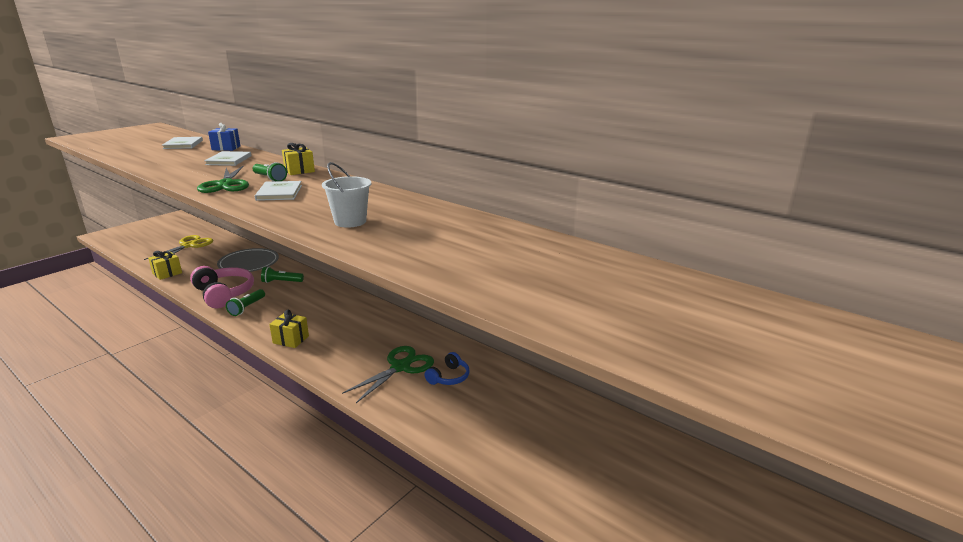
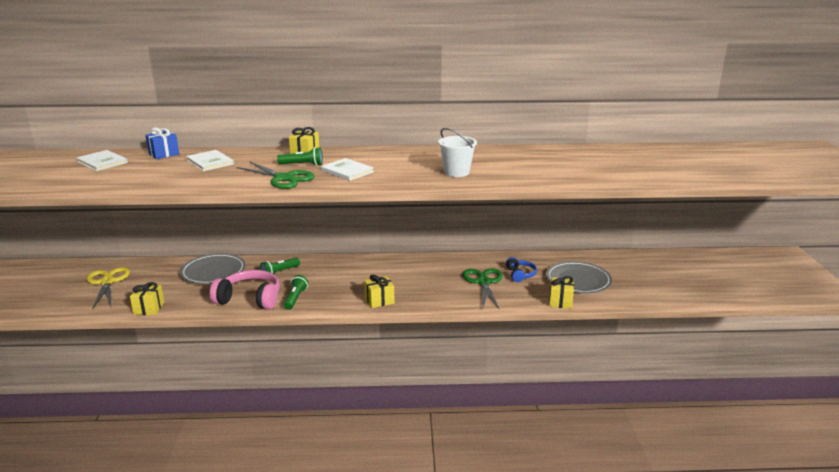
camera: 40 degrees left, 0 degrees up
(247, 308) = (295, 298): green flashlight -> green flashlight turned 150 degrees counterclockwise
(429, 430) = (560, 301): none -> yellow gift
(494, 416) = (578, 280): none -> grey plate

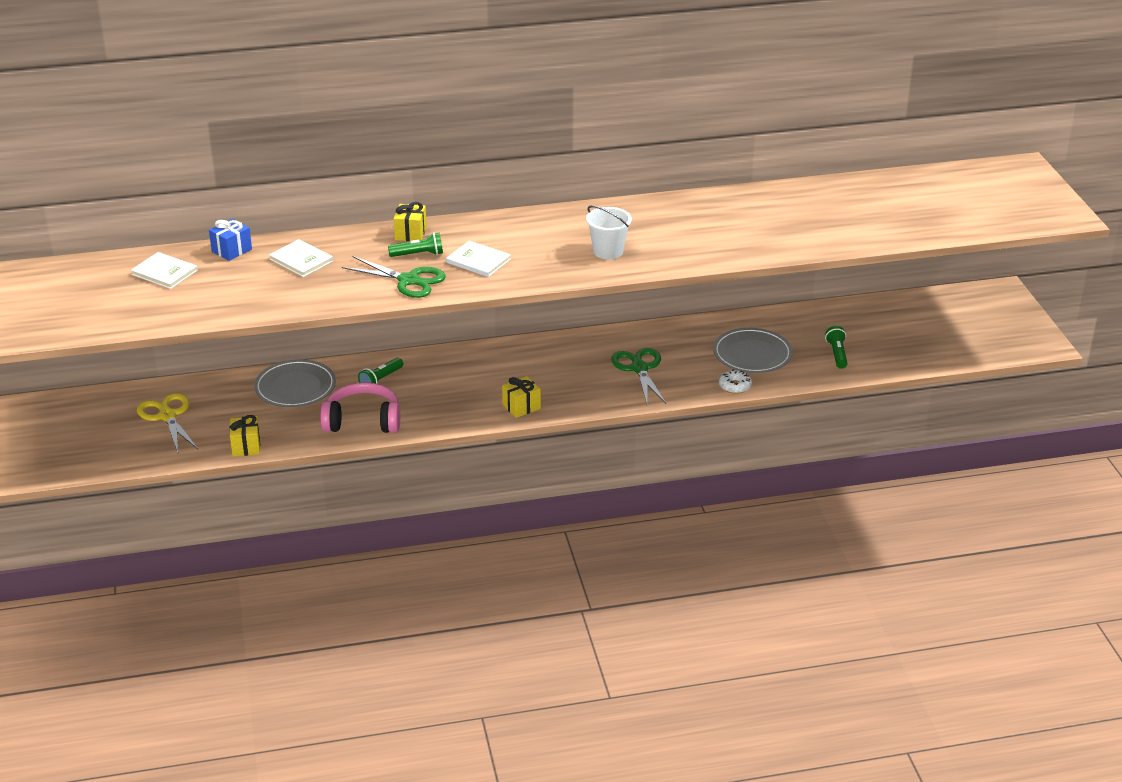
camera: 10 degrees left, 10 degrees up
(295, 298) = (418, 414): green flashlight -> green flashlight (837, 354)
(520, 274) = (681, 353): blue headphones -> none
(560, 301) = (735, 386): yellow gift -> white donut

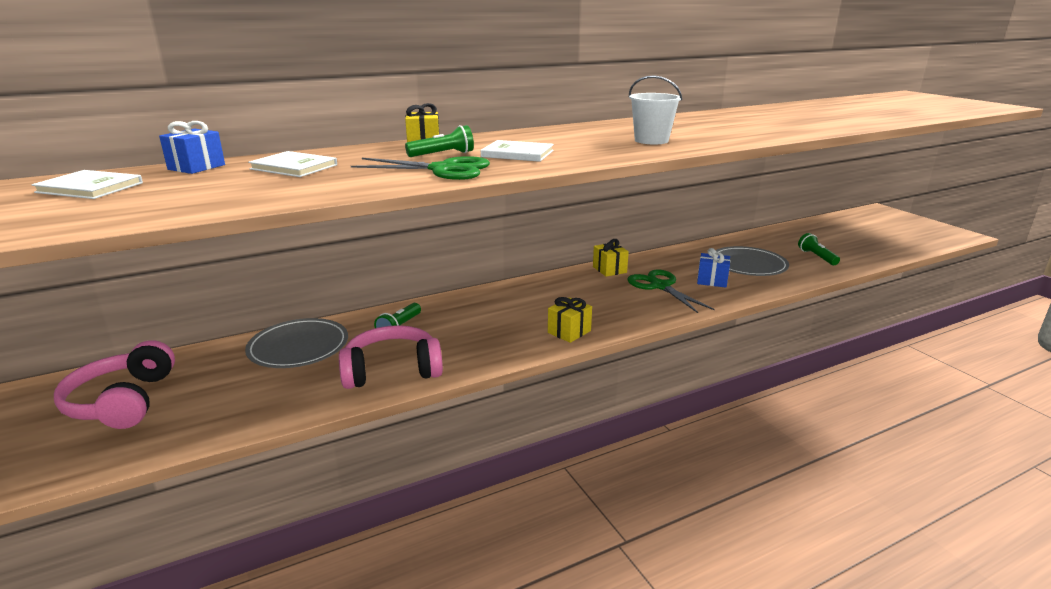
camera: 15 degrees left, 10 degrees down
(167, 416) = (122, 401): yellow scissors -> pink headphones
(246, 446) = (237, 423): yellow gift -> yellow gift (609, 269)
(696, 369) = (712, 281): none -> blue gift
(735, 386) = (760, 288): white donut -> none

